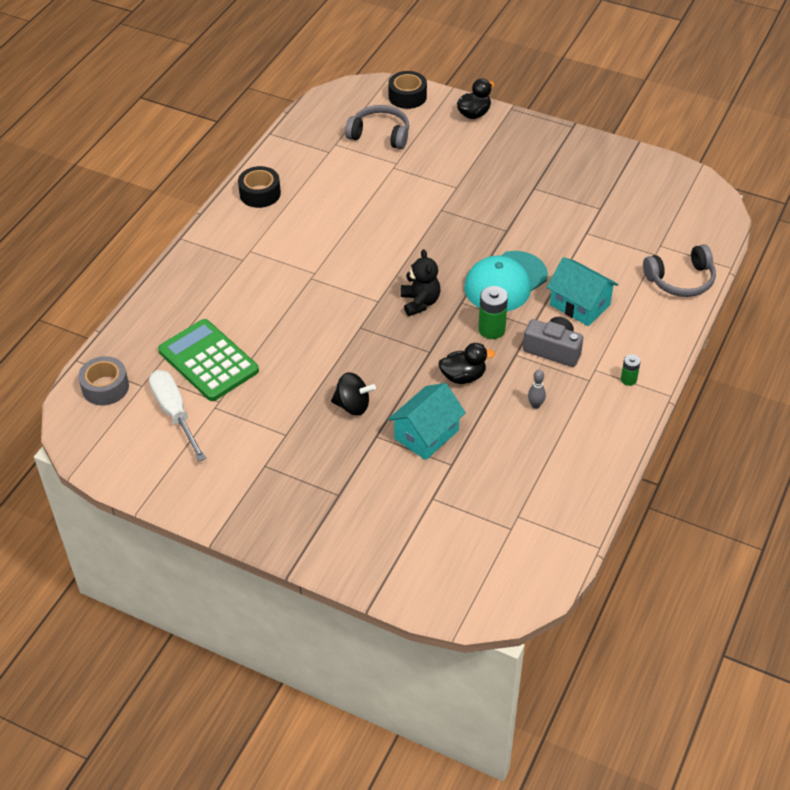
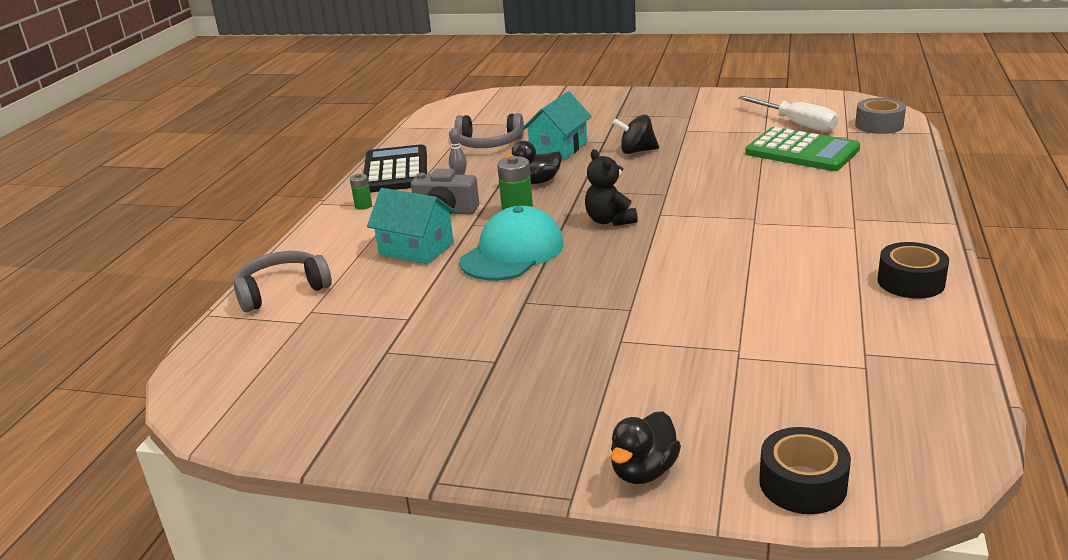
camera: 170 degrees right, 20 degrees down
(380, 135) = (800, 396): grey headphones -> grey headphones (488, 143)
(599, 437) = (396, 171): none -> black calculator

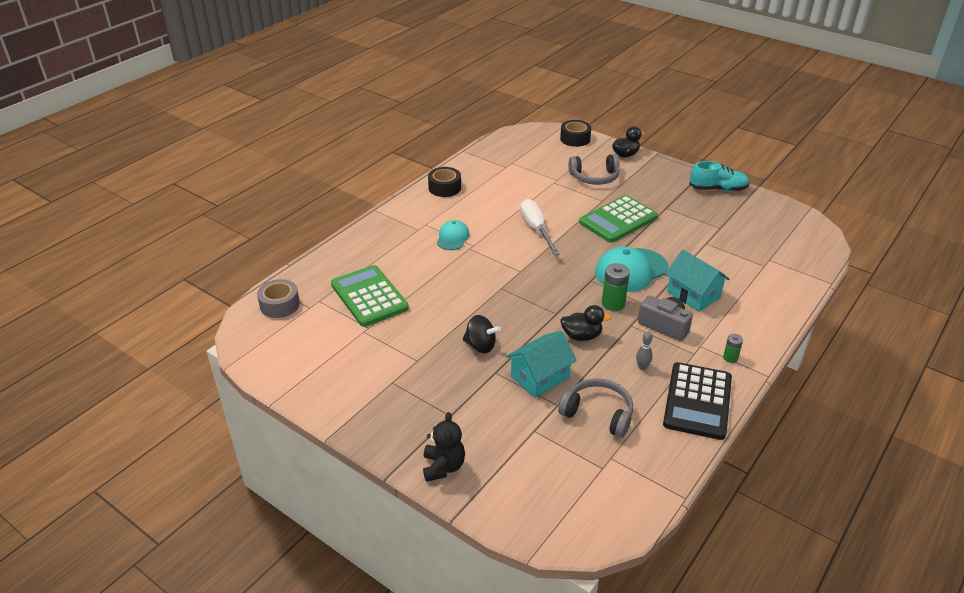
camera: 160 degrees left, 10 degrees up
(282, 291) = (785, 287): grey headphones -> grey headphones (594, 177)
(396, 437) = (718, 189): none -> turquoise shoe
(570, 314) = (618, 220): none -> green calculator
(609, 220) = (555, 276): black teddy bear -> black teddy bear (443, 467)
(793, 223) = (452, 237): none -> turquoise cap
(797, 124) = (329, 331): white screwdriver -> white screwdriver (536, 229)

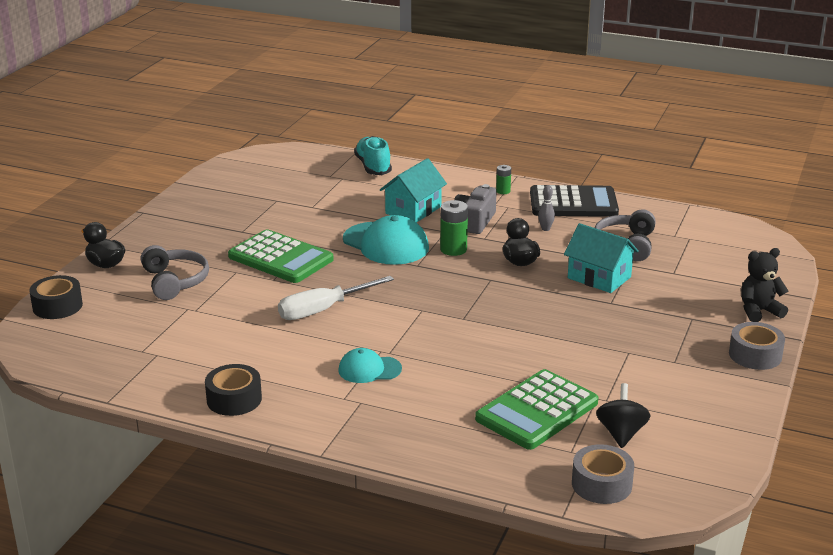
camera: 105 degrees left, 10 degrees down
(377, 435) = (755, 355): none -> grey tape
(480, 346) = (576, 316): black spinning top -> black spinning top (621, 433)
(718, 189) = (188, 203): turquoise shoe -> turquoise shoe (373, 167)

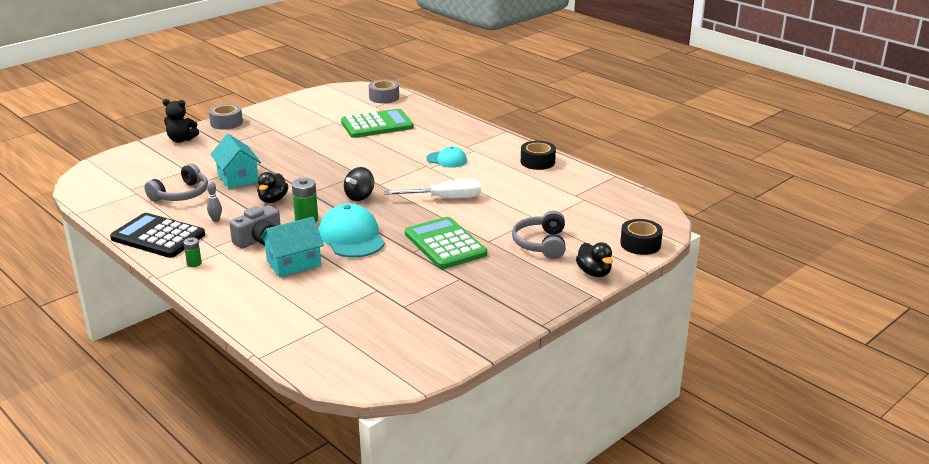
camera: 155 degrees left, 0 degrees up
(373, 167) = (271, 326): turquoise shoe -> none
(621, 433) = (348, 110): black spinning top -> black spinning top (360, 196)

